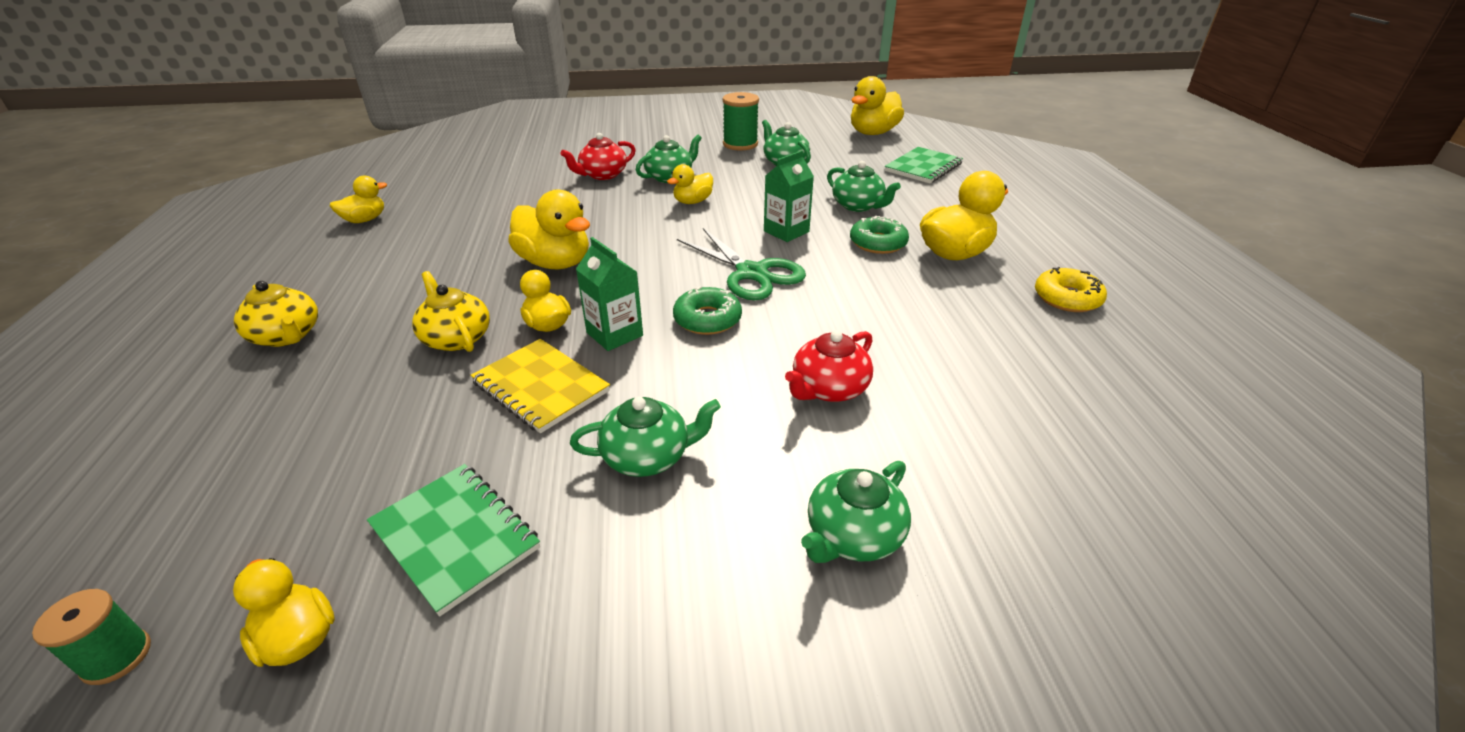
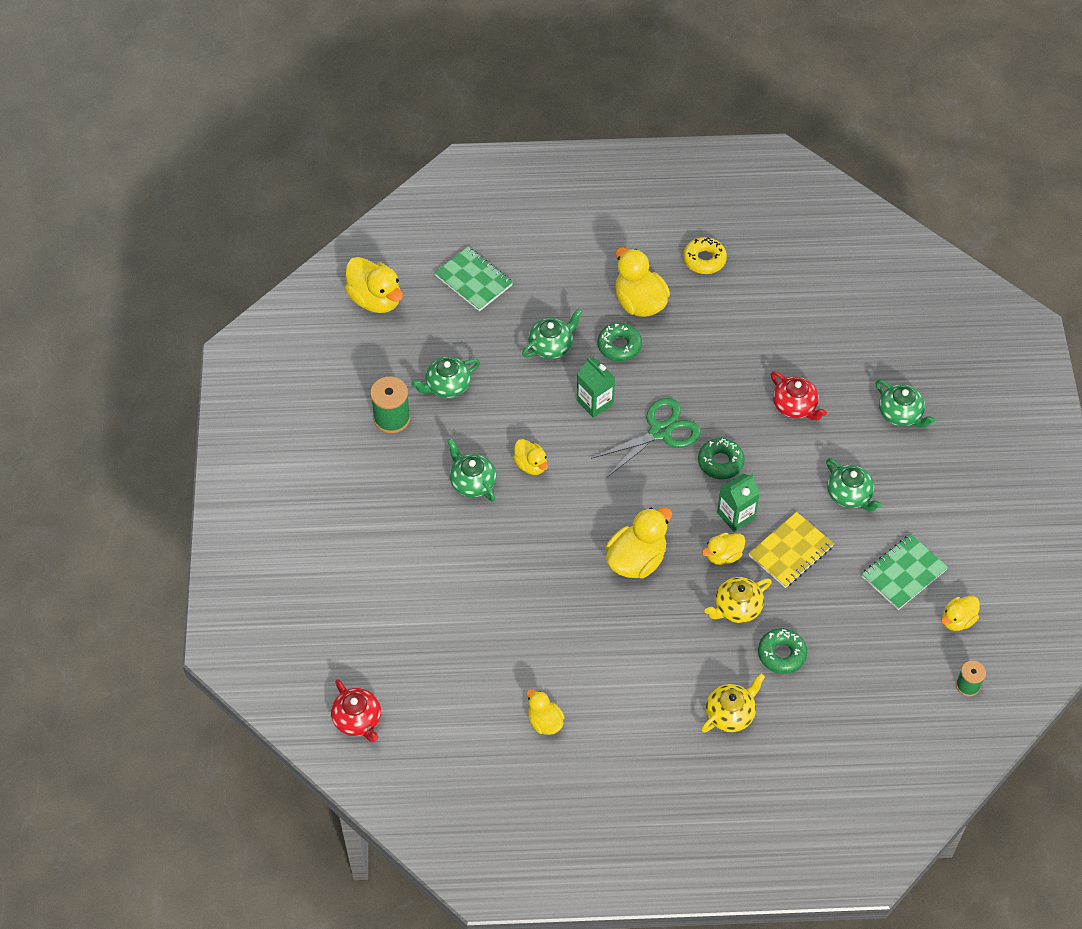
camera: 85 degrees left, 20 degrees up
(356, 380) = (781, 654): none -> green donut
(602, 175) = (460, 538): red teapot -> red teapot (358, 720)
(648, 456) = (849, 495): green teapot -> green teapot turned 150 degrees clockwise

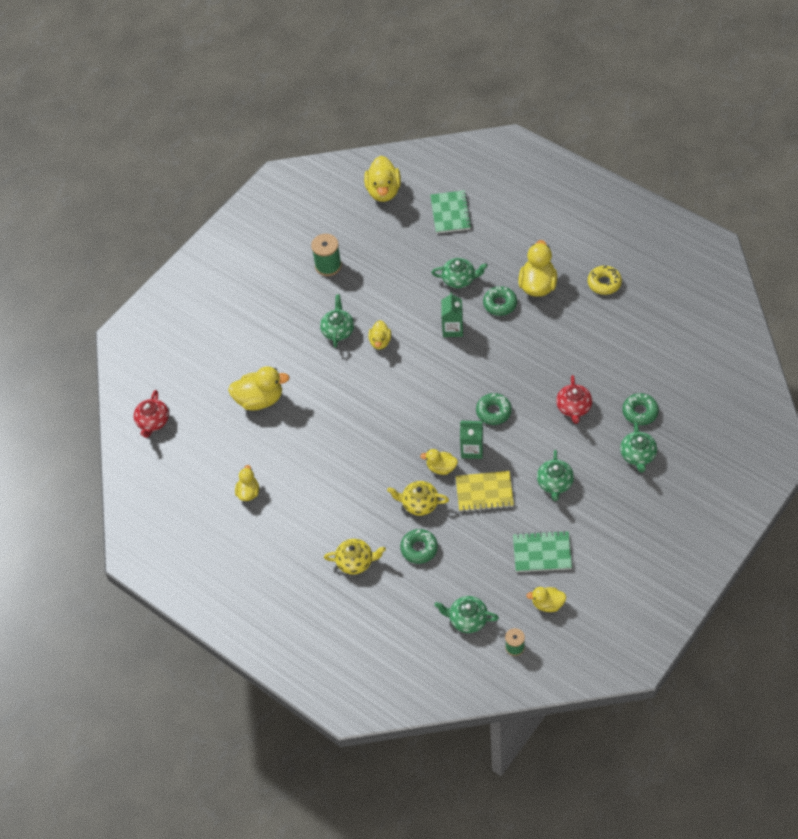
camera: 45 degrees right, 0 degrees up
(447, 385) = (376, 266): green teapot -> green teapot (467, 619)
(636, 560) = (387, 436): yellow duck -> yellow duck (260, 399)
(660, 432) = (475, 370): green scissors -> none
(862, 369) = (640, 412): none -> green donut

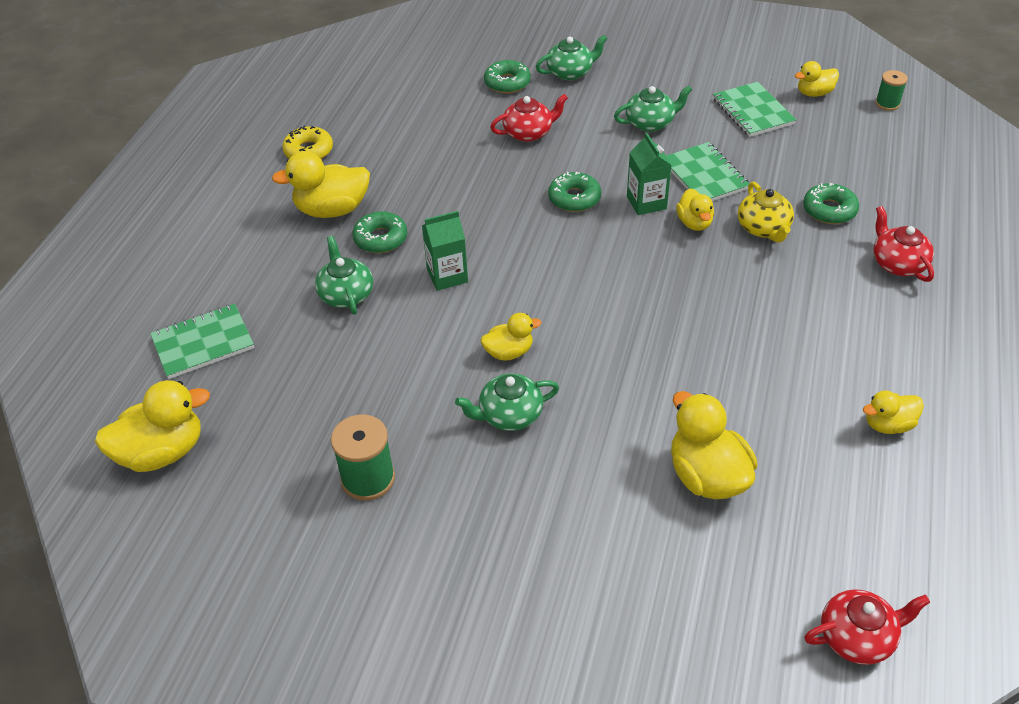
camera: 115 degrees left, 10 degrees down
(355, 561) = (897, 263): yellow teapot -> red teapot
(467, 619) = (887, 146): green teapot -> none
(484, 492) = (704, 175): yellow notebook -> green notebook
(547, 604) = (814, 93): yellow duck -> yellow duck turned 90 degrees clockwise

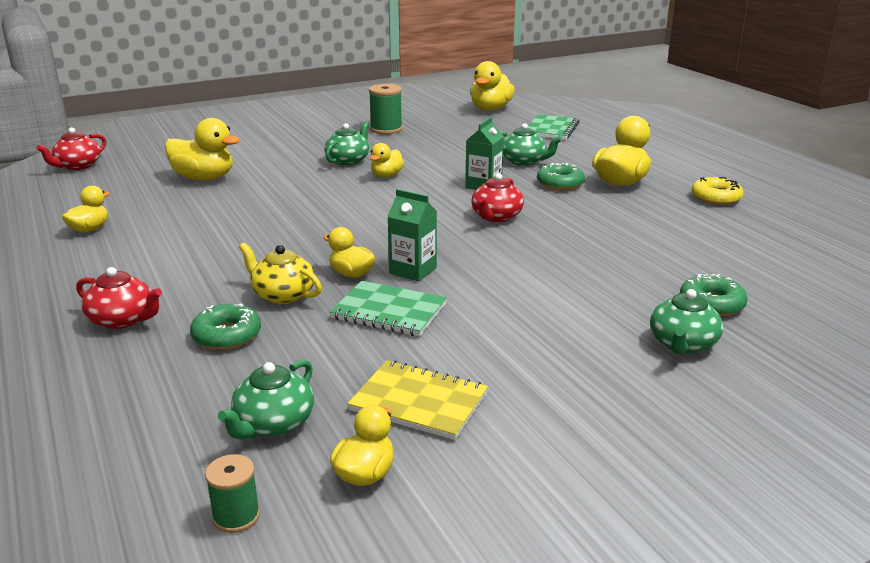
camera: 135 degrees right, 20 degrees down
(529, 133) = (601, 274): red teapot -> red teapot (496, 217)
(574, 198) = (476, 250): green donut -> none
(650, 123) = (511, 333): green teapot -> green teapot (273, 424)
(753, 111) = (419, 402): green notebook -> yellow notebook

